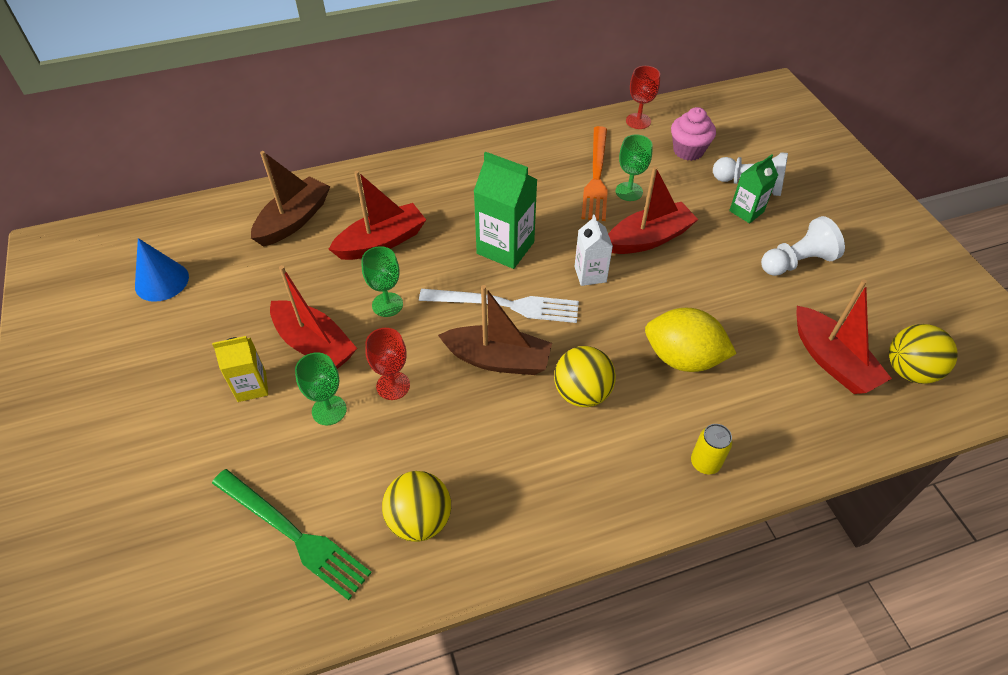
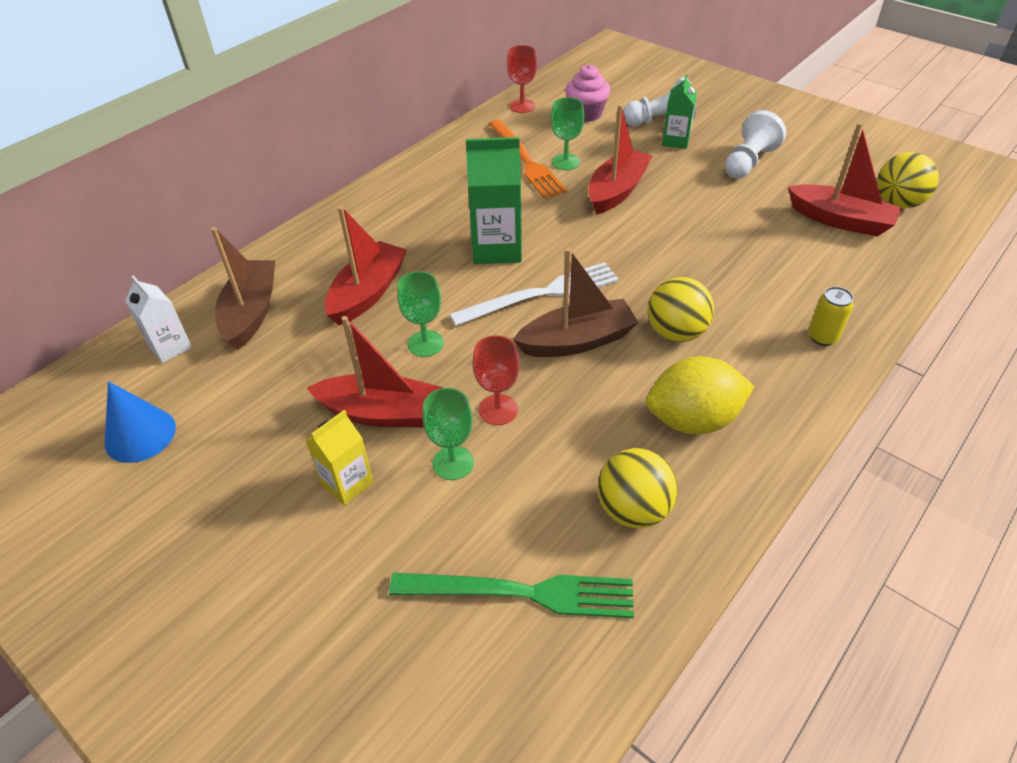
camera: 30 degrees left, 5 degrees down
(590, 274) = (593, 238): white carton -> white carton (170, 347)
(682, 358) = (731, 268): yellow lemon -> yellow lemon (693, 420)

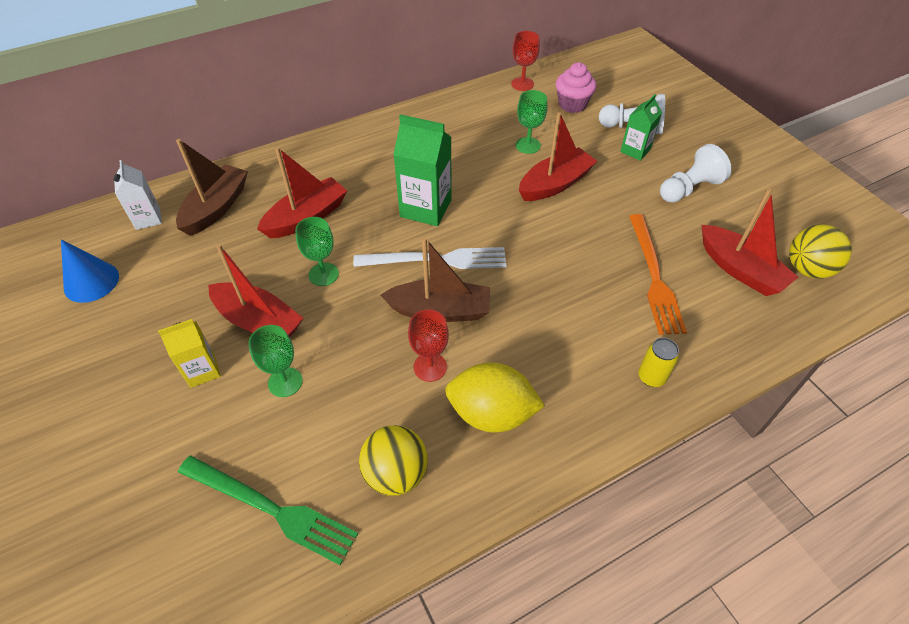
camera: 20 degrees right, 5 degrees up
(498, 410) = (344, 349): red goblet -> red goblet (430, 367)
(526, 161) = (495, 135): orange fork -> orange fork (654, 276)
(676, 333) = (525, 330): yellow ball -> none

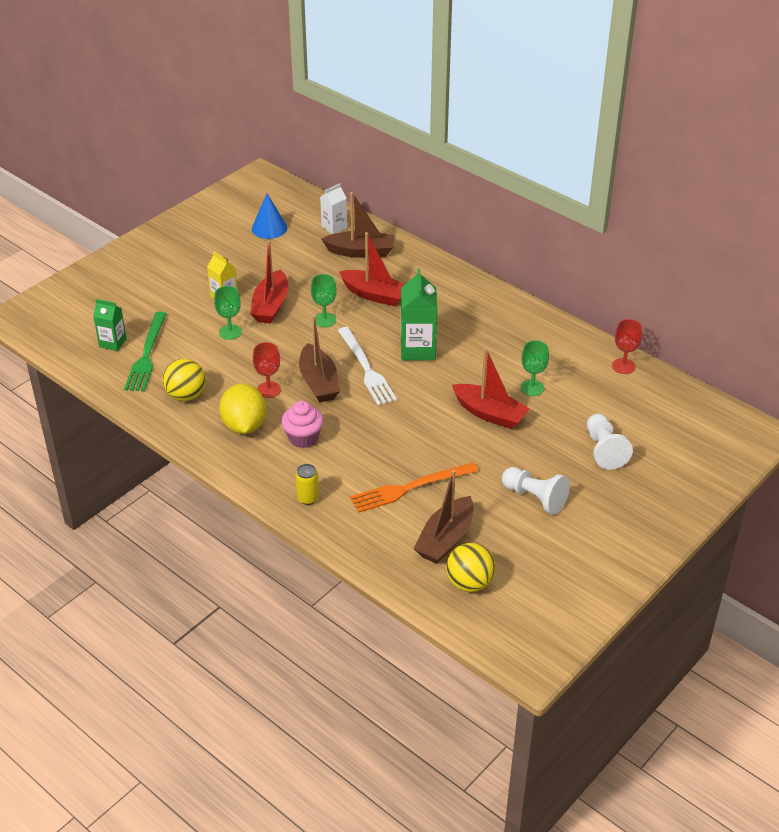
camera: 70 degrees right, 10 degrees down
(572, 105) = (613, 404): pink cupcake -> pink cupcake (303, 438)
(635, 150) = (569, 456): green carton -> green carton (113, 343)
(740, 270) = (445, 539): red boat -> brown boat

